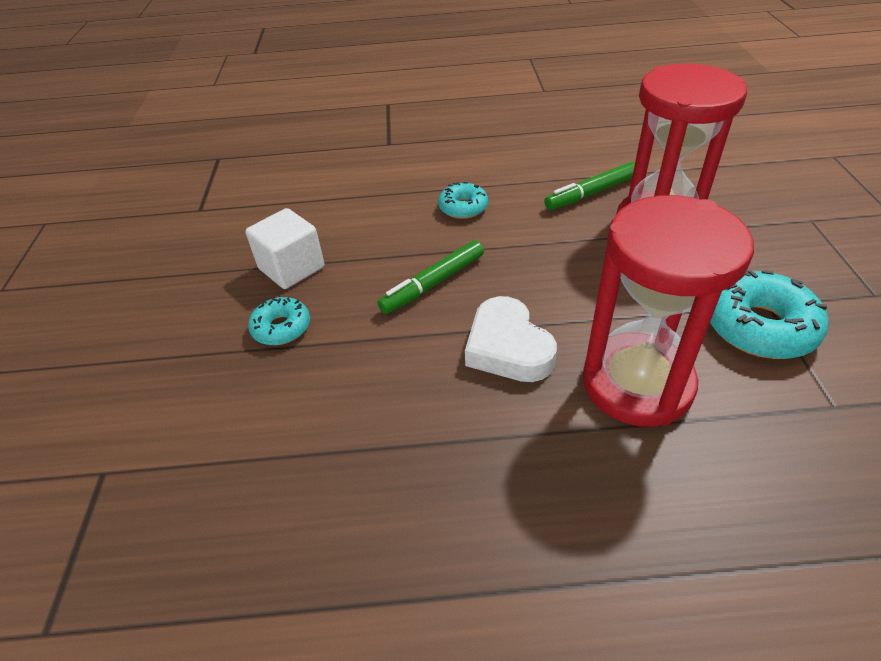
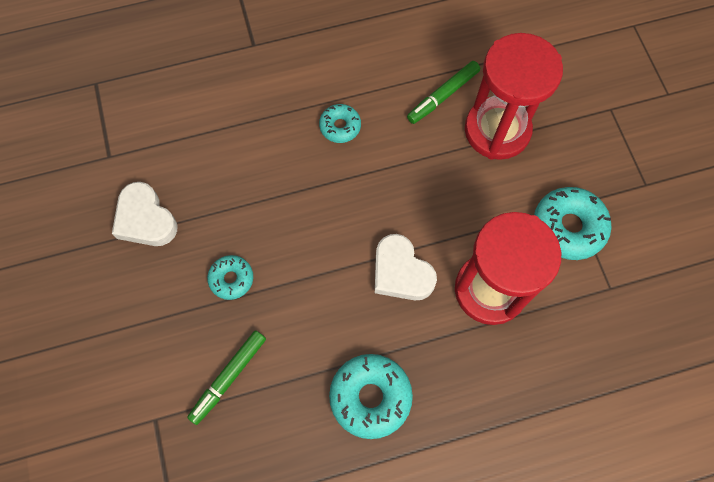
camera: 15 degrees left, 25 degrees up
(209, 262) = (145, 219): none -> white heart
(291, 268) = (217, 216): white cube -> none
(426, 495) = (370, 397): none -> turquoise donut
(433, 283) = (335, 217): green marker -> green marker (229, 377)

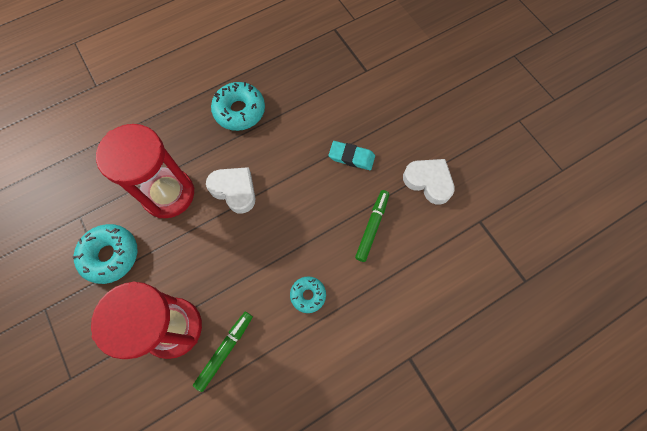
camera: 165 degrees right, 0 degrees up
(229, 377) = (331, 101): green marker -> green marker (372, 227)
(231, 279) = (351, 157): turquoise donut -> turquoise eraser

